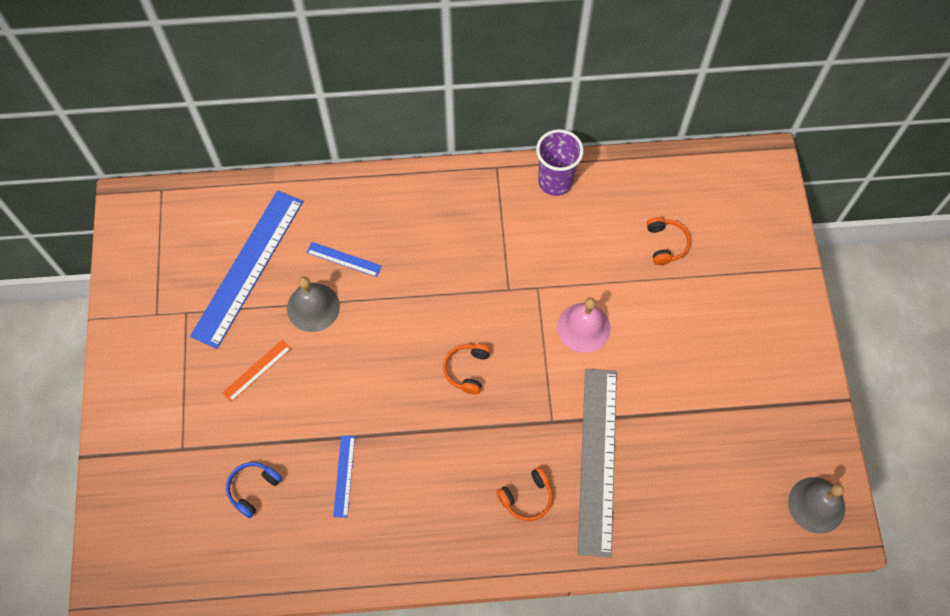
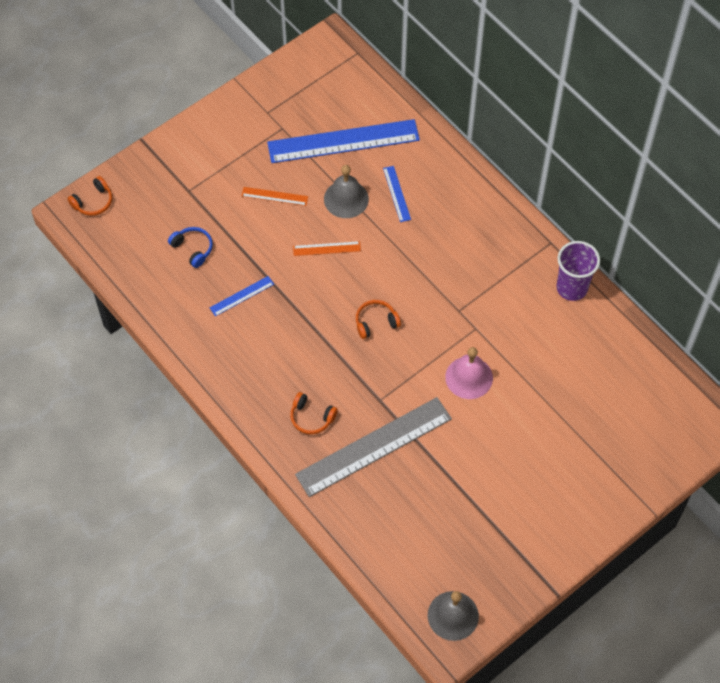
camera: 55 degrees right, 5 degrees down
(253, 489) = (193, 249): blue headphones -> blue headphones turned 45 degrees clockwise
(353, 361) = (326, 248): none -> orange ruler
(666, 244) = (583, 393): orange headphones -> orange headphones (93, 202)

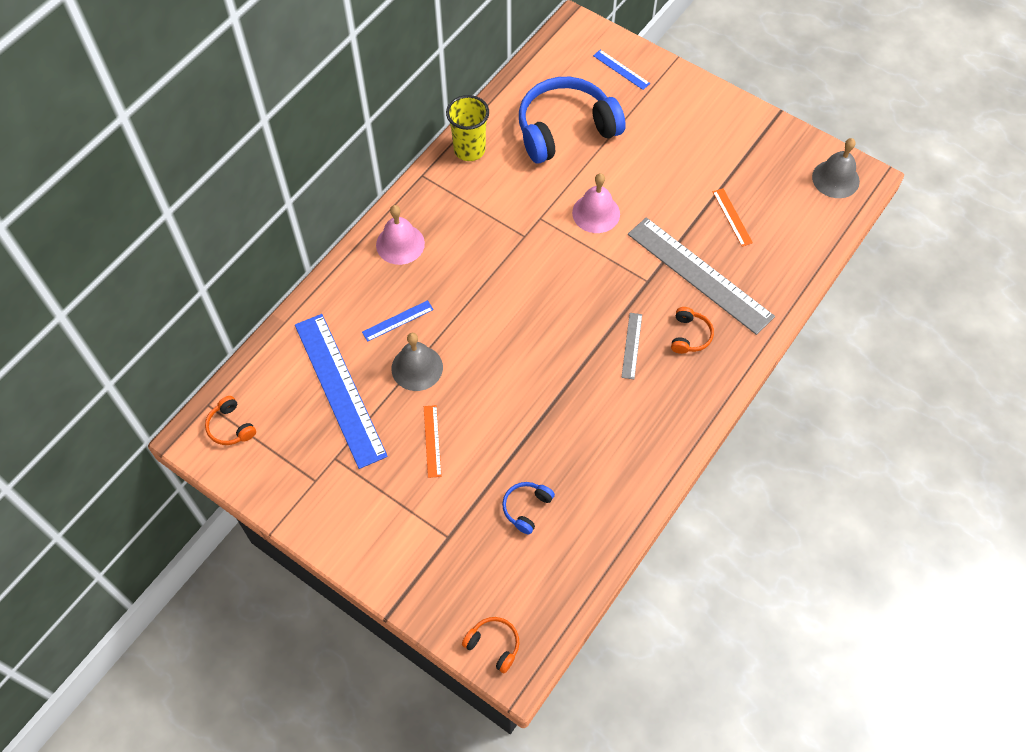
camera: 105 degrees left, 0 degrees up
(241, 296) = (571, 439): blue ruler -> blue ruler (621, 69)
(316, 367) = (631, 345): none -> grey ruler
(326, 248) = (486, 371): orange ruler -> orange ruler (732, 217)
(376, 322) = (561, 304): orange headphones -> orange headphones (231, 427)
(477, 210) = (400, 244): none -> pink bell
(572, 288) = (469, 150): purple cup -> yellow cup
(578, 377) = (565, 129): none -> blue headphones

